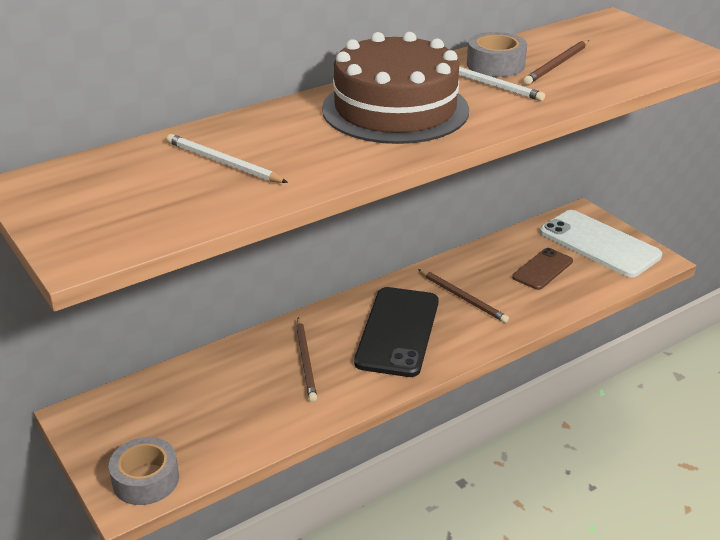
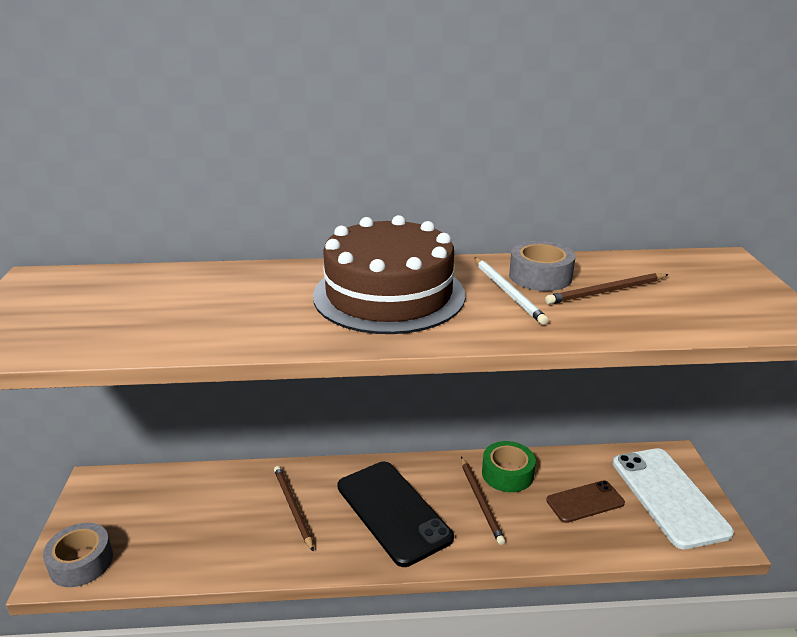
camera: 30 degrees right, 5 degrees down
(223, 163) = (185, 303): white pencil -> none
(306, 361) = (293, 507): brown pencil -> brown pencil turned 135 degrees clockwise
(397, 331) = (393, 511): black phone -> black phone turned 75 degrees counterclockwise
(466, 270) = (507, 474): none -> green tape

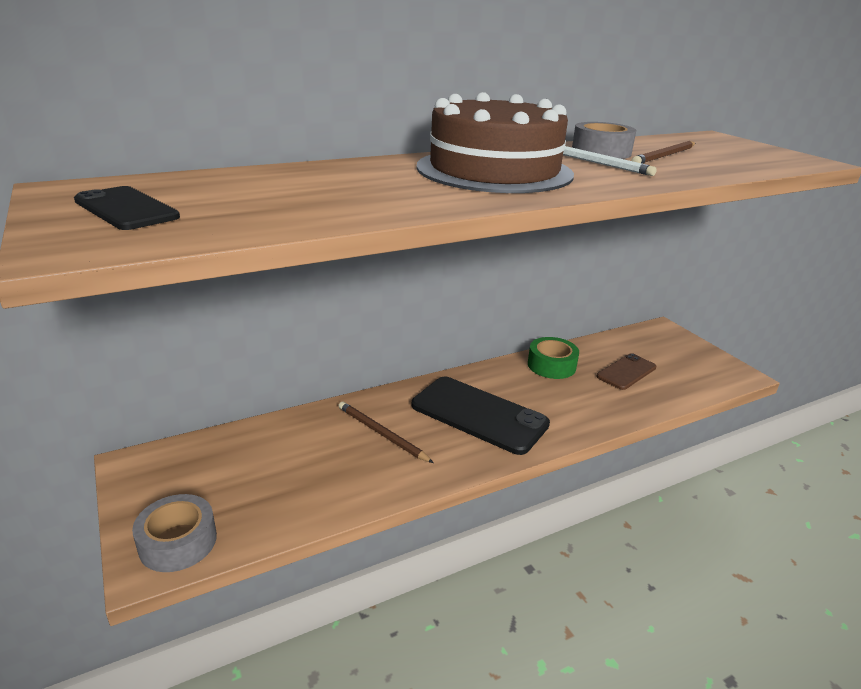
camera: 25 degrees left, 0 degrees up
(49, 309) = (126, 209): none -> black phone
(481, 501) = (547, 390): brown pencil -> none
(668, 496) = (681, 355): white phone -> none

